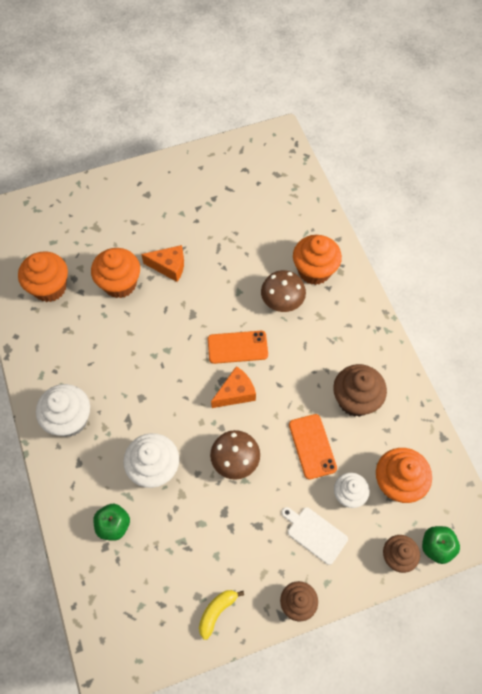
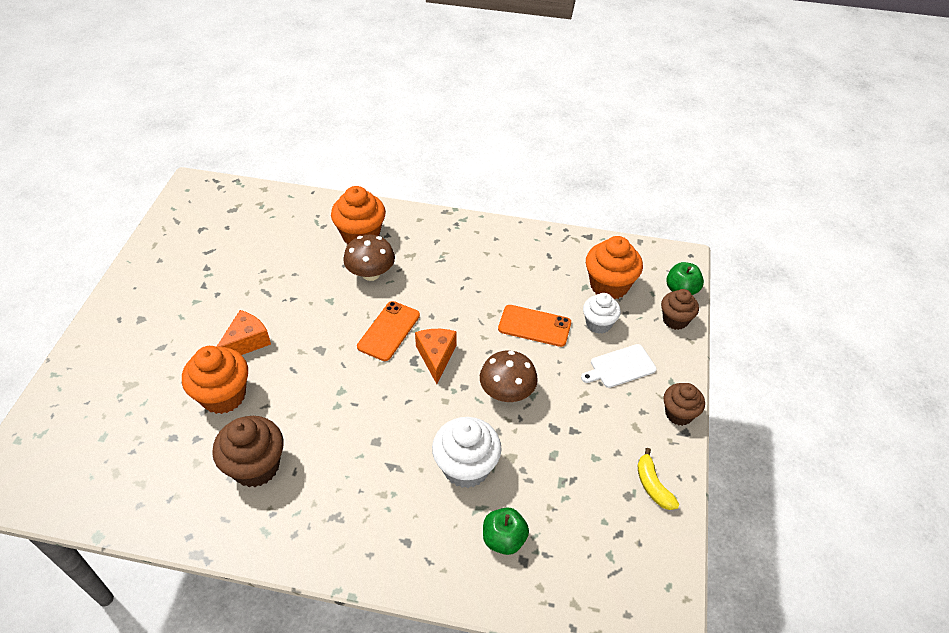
camera: 60 degrees left, 15 degrees down
(50, 288) = (160, 468): orange cupcake -> none
(70, 420) = (346, 526): white cupcake -> none
(355, 400) = (512, 273): brown cupcake -> brown cupcake (256, 466)

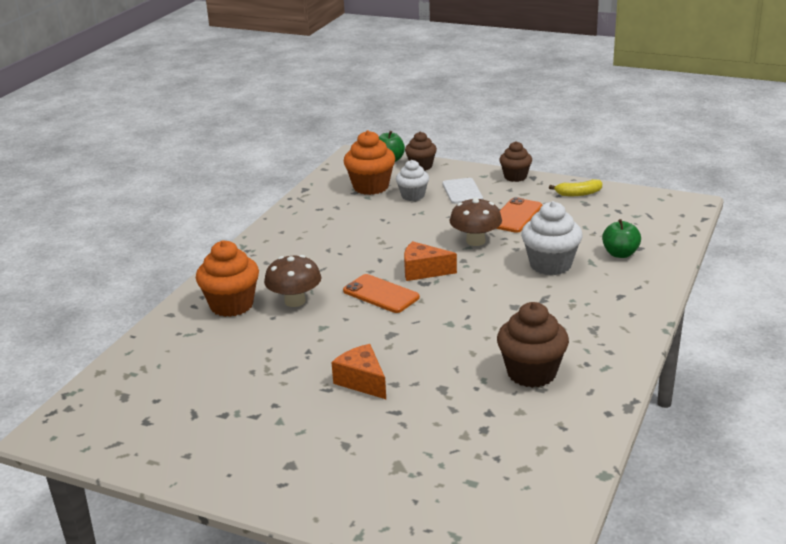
camera: 75 degrees left, 20 degrees down
(223, 396) = (435, 395): orange cupcake -> none
(534, 326) = (404, 223): orange phone -> orange phone (515, 216)

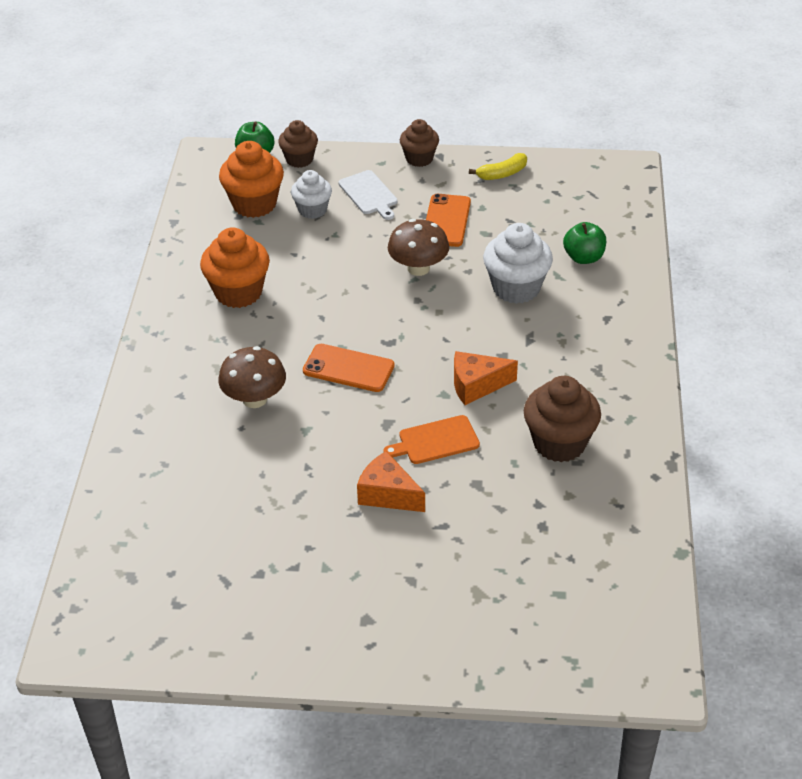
camera: 20 degrees left, 15 degrees up
(231, 305) = (183, 420): orange cupcake -> orange cupcake (238, 292)
(423, 271) = (380, 325): orange cheese -> orange cheese (476, 385)
(424, 353) = (435, 441): none -> orange cutting board

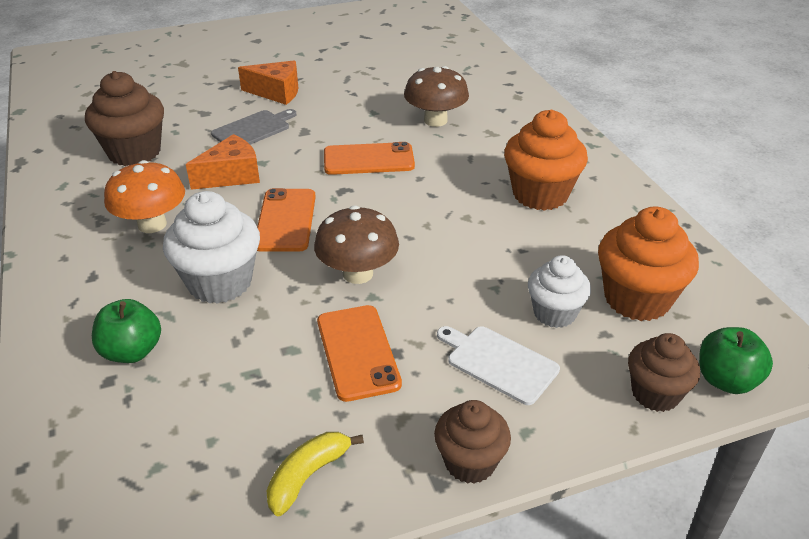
camera: 155 degrees right, 5 degrees down
(435, 441) = (253, 129): orange cutting board -> grey cutting board
(449, 326) = (285, 220): none -> orange phone
(556, 352) = (152, 224): none -> orange mushroom

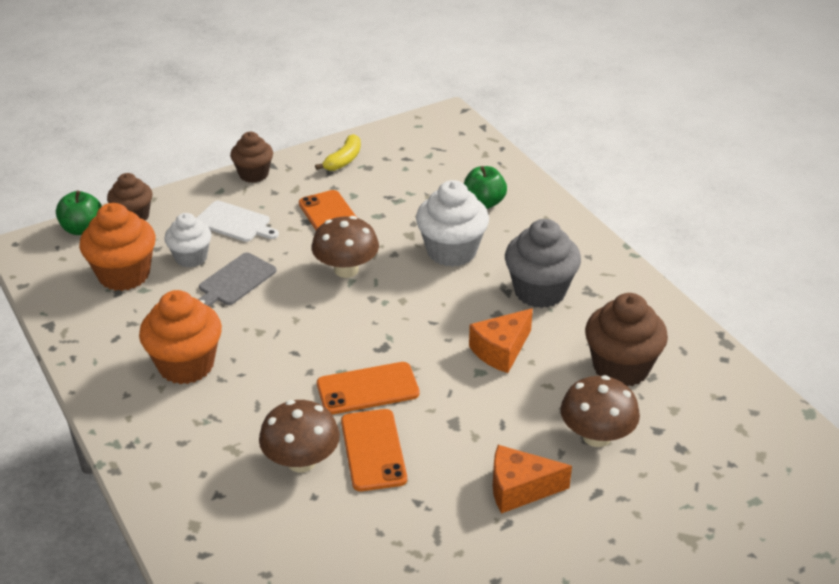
camera: 170 degrees right, 0 degrees up
(152, 224) = (540, 291): orange mushroom -> grey cupcake
(197, 113) = (596, 436): none -> brown mushroom
(253, 129) = (514, 418): grey cutting board -> grey cutting board (235, 281)
(285, 220) = (424, 309): orange phone -> orange phone (373, 450)

